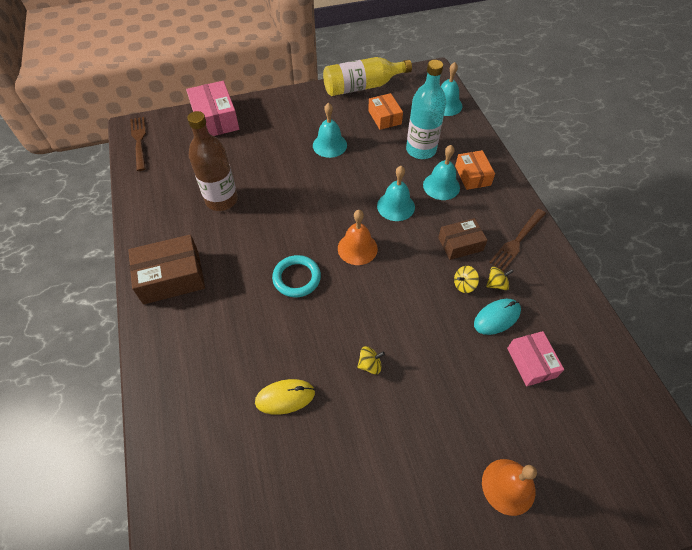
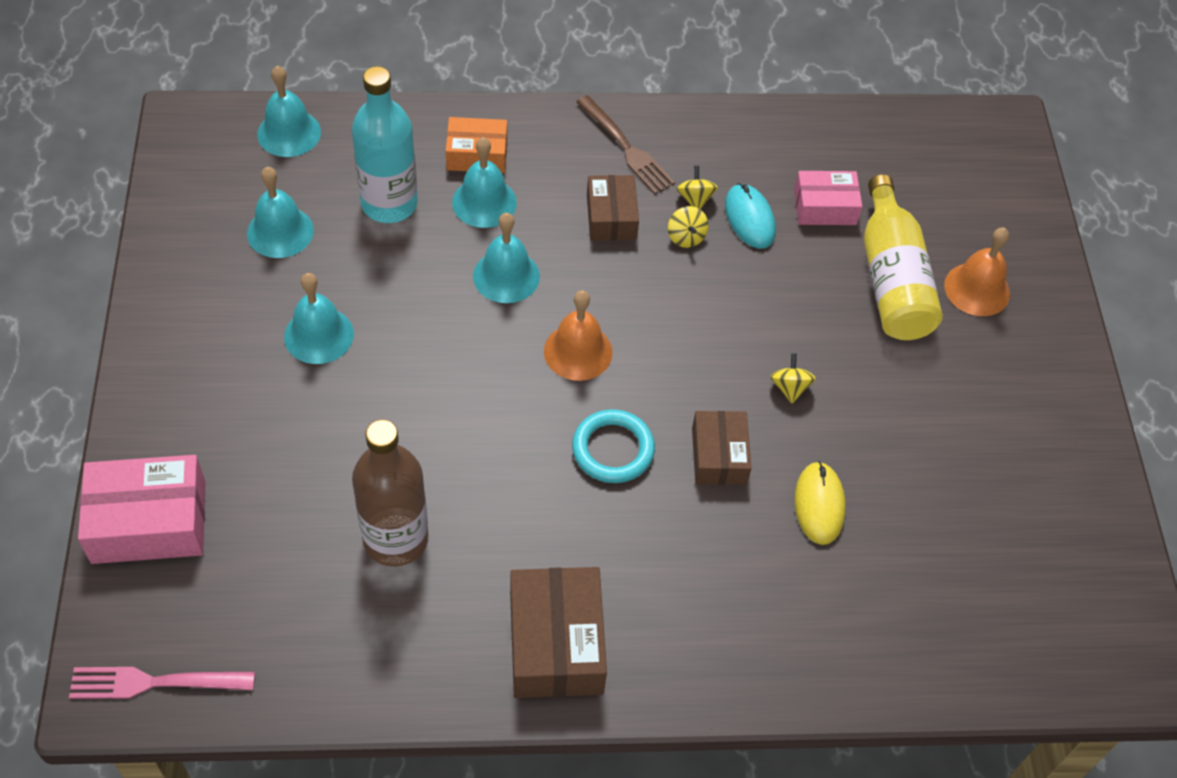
camera: 80 degrees left, 0 degrees up
(139, 141) = (155, 682): brown fork -> pink fork
(307, 333) = (719, 456): none -> brown box
(362, 87) = (173, 242): yellow bottle -> yellow bottle (892, 279)
(384, 117) = (280, 231): orange box -> turquoise bell

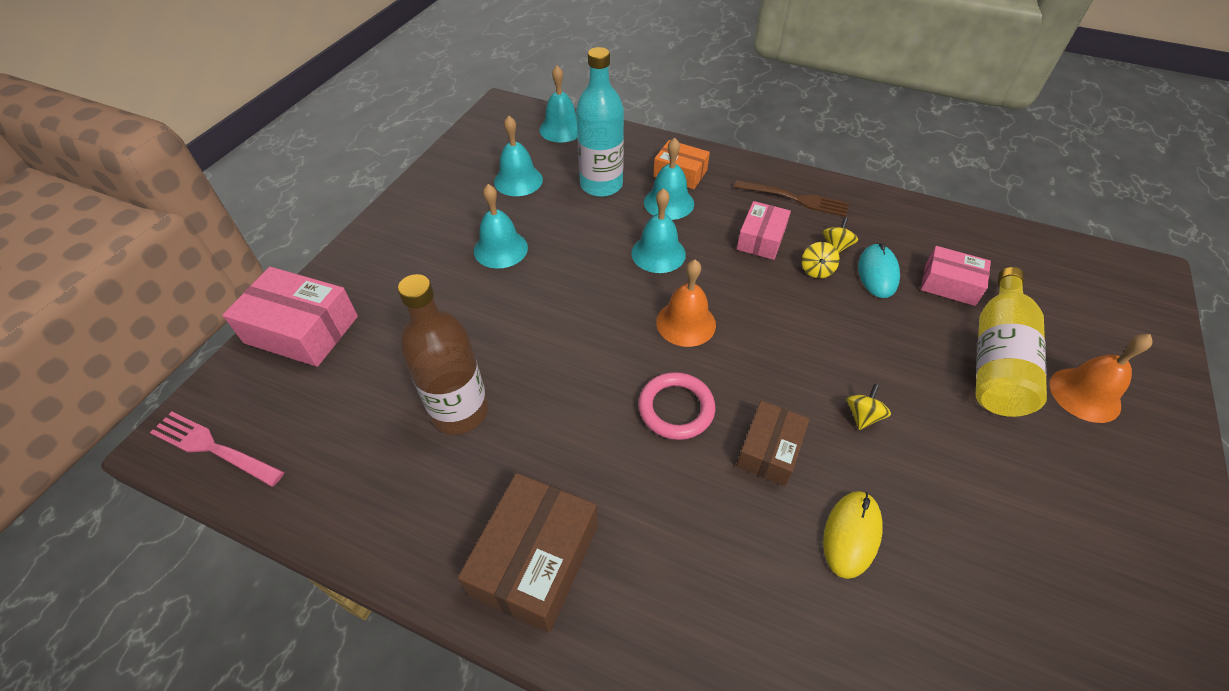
camera: 30 degrees right, 5 degrees down
(611, 217) = (761, 239): brown box -> pink box
(613, 449) = (676, 408): turquoise ring -> pink ring
(626, 148) = (795, 199): brown fork -> brown fork turned 60 degrees counterclockwise

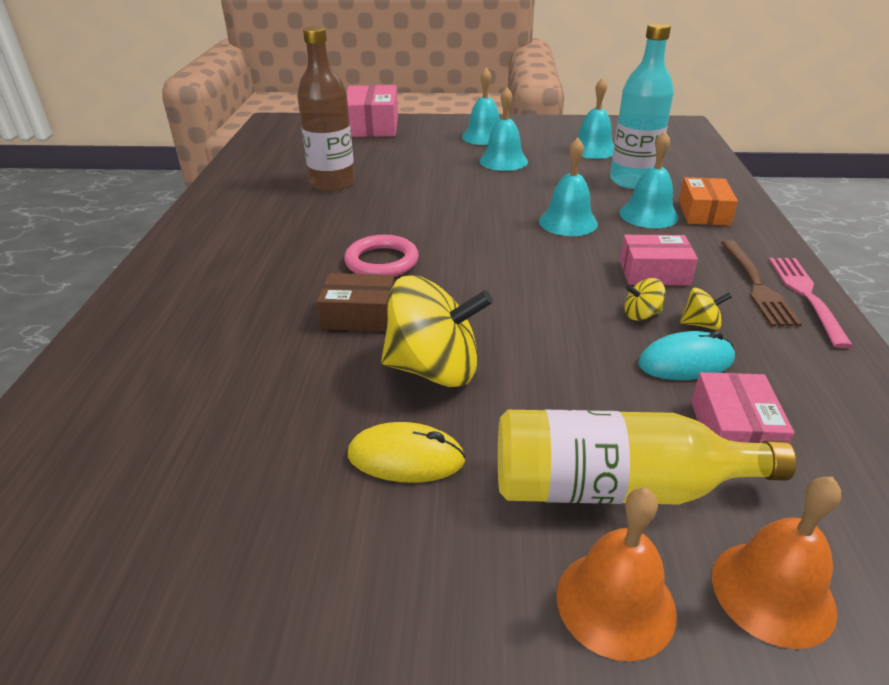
camera: 70 degrees right, 15 degrees down
(213, 448) = (273, 130): pink fork -> pink fork (806, 296)
(535, 560) = (219, 232): brown box -> none
(561, 129) = (688, 150): turquoise bell -> turquoise bell (484, 137)
(686, 323) = (487, 250): orange bell -> orange bell (772, 592)
(851, 534) = (278, 375): yellow mouse -> yellow mouse (406, 457)
(862, 415) = (434, 369): yellow spinning top -> yellow spinning top, size x2.31

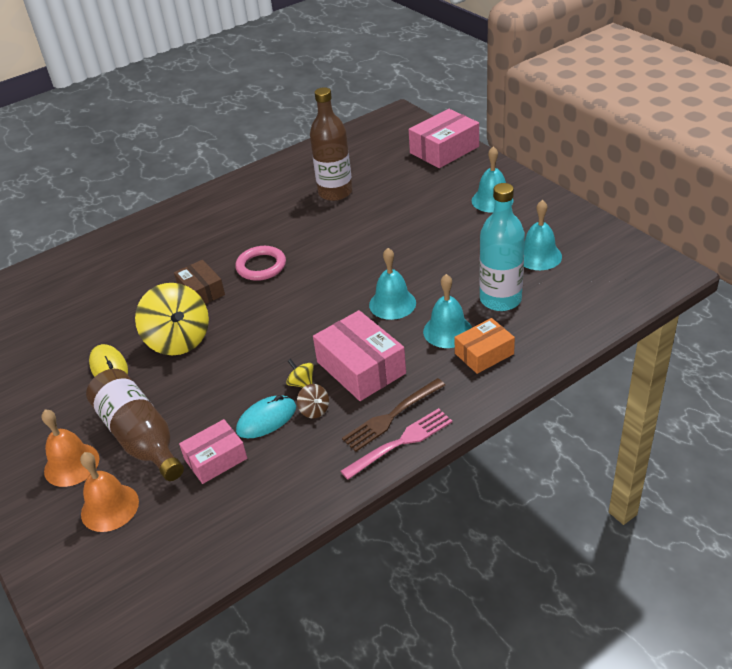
camera: 55 degrees right, 5 degrees up
(503, 161) = (458, 231): turquoise bell -> none
(616, 487) = (140, 436): yellow bottle -> brown bottle
(654, 272) = (361, 367): pink box -> pink box, size x1.58
(685, 361) = (266, 419): turquoise mouse -> turquoise mouse turned 75 degrees counterclockwise
(700, 324) = (314, 410): yellow spinning top -> brown spinning top

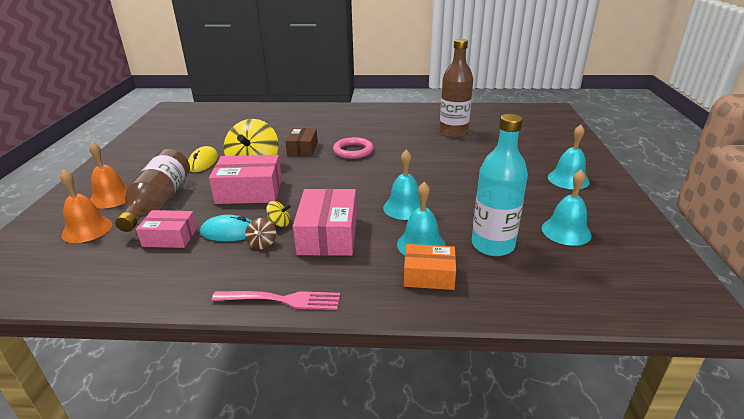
camera: 35 degrees right, 10 degrees down
(301, 383) = (279, 223): yellow spinning top -> yellow spinning top turned 105 degrees clockwise
(392, 416) = (302, 278): brown fork -> none
(444, 150) = (565, 138): pink box -> pink box (249, 191)

